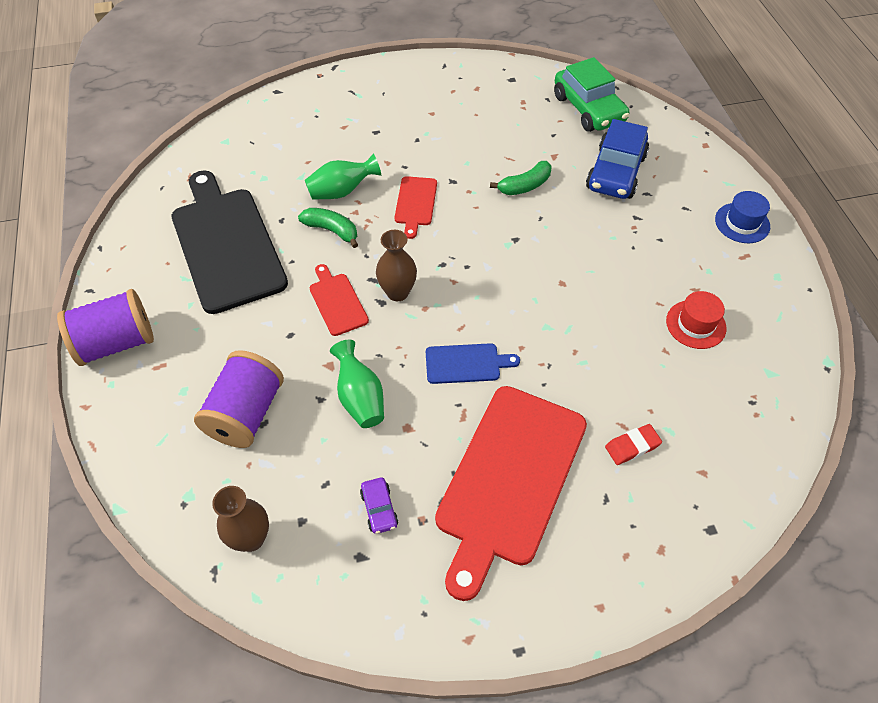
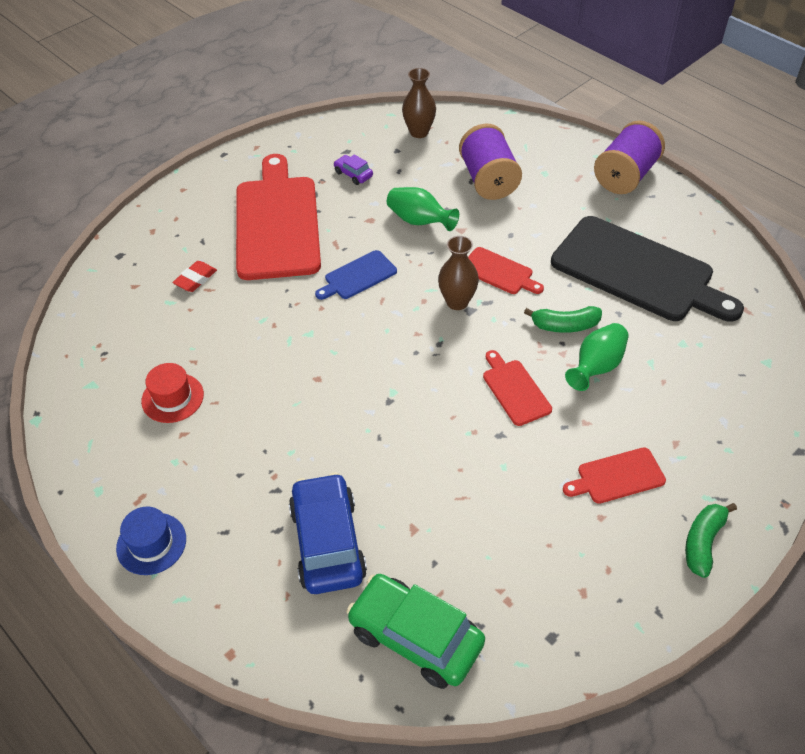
camera: 150 degrees right, 5 degrees down
(400, 126) = (617, 477): none -> red cutting board
(525, 186) = (420, 468): green banana -> green banana (703, 542)

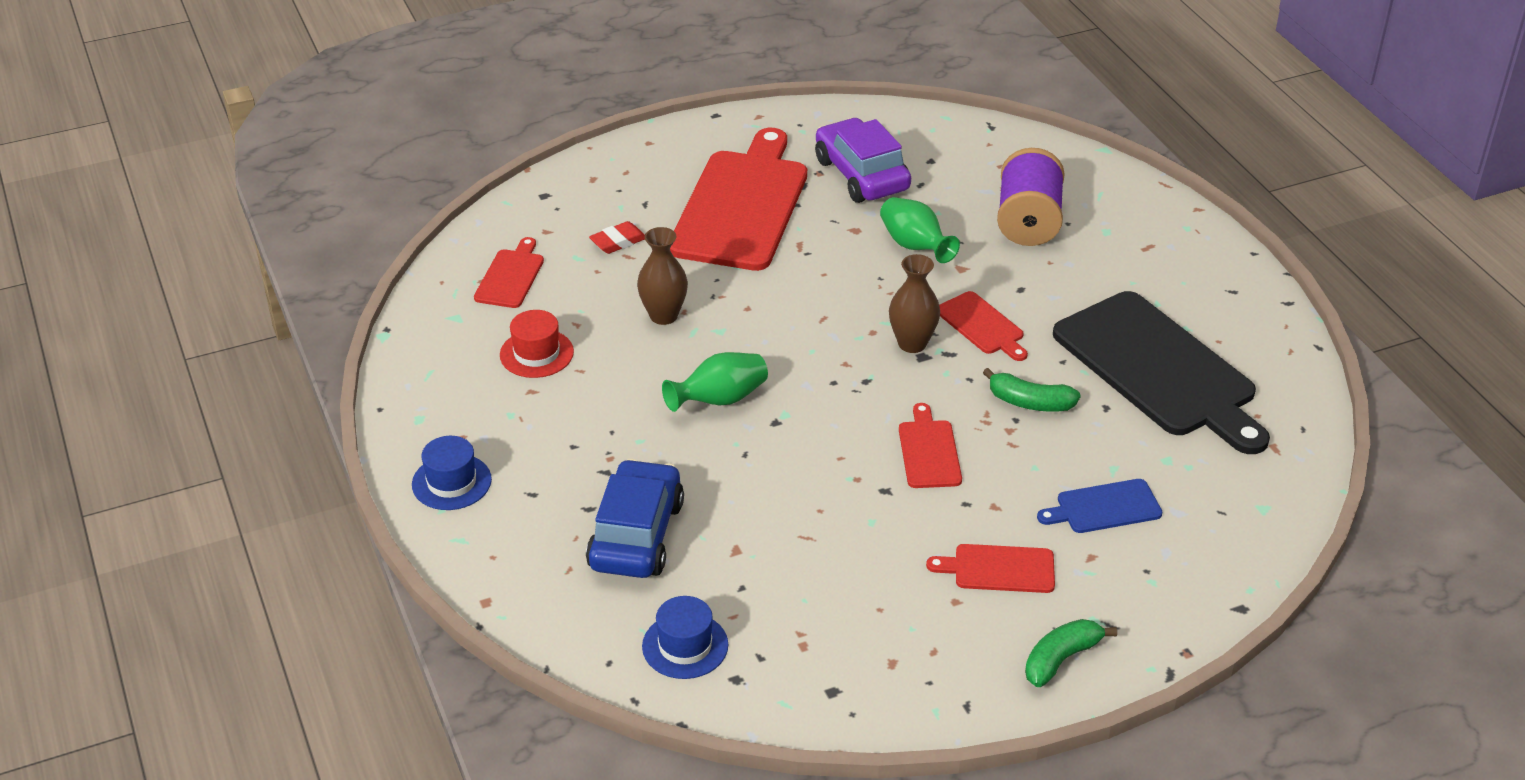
camera: 20 degrees right, 10 degrees down
(122, 334) = (510, 276): none -> red cutting board
(353, 174) = (862, 175): purple car -> purple car, size x2.18
(358, 276) = (808, 286): blue cutting board -> blue cutting board (1104, 507)
(415, 637) = (685, 646): green car -> blue hat
(419, 132) = (970, 146): brown vase -> brown vase (663, 316)
(596, 367) = (1042, 455): green vase -> green vase (719, 400)
(625, 176) = (1211, 260): purple spool -> none

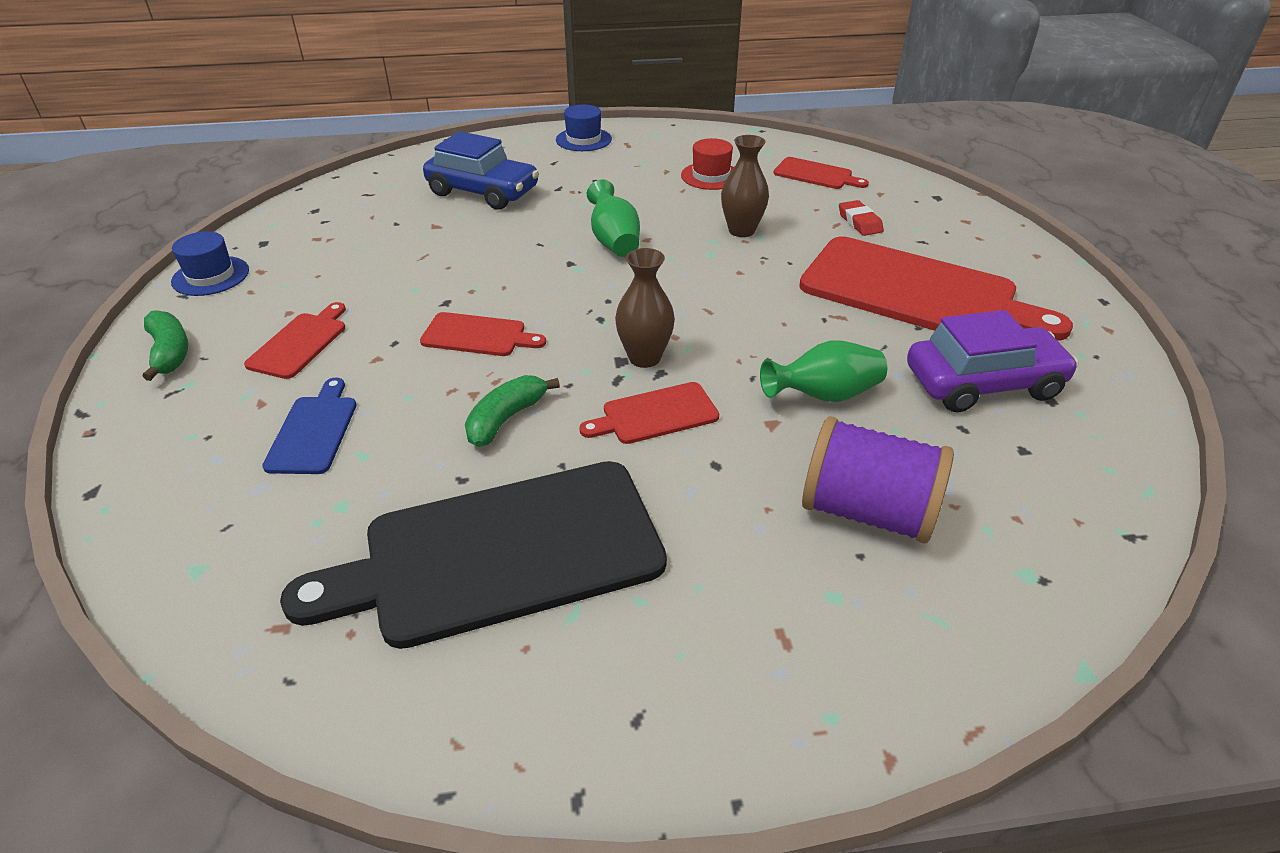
camera: 105 degrees right, 0 degrees up
(685, 646) = (362, 197): blue hat -> blue hat (210, 276)

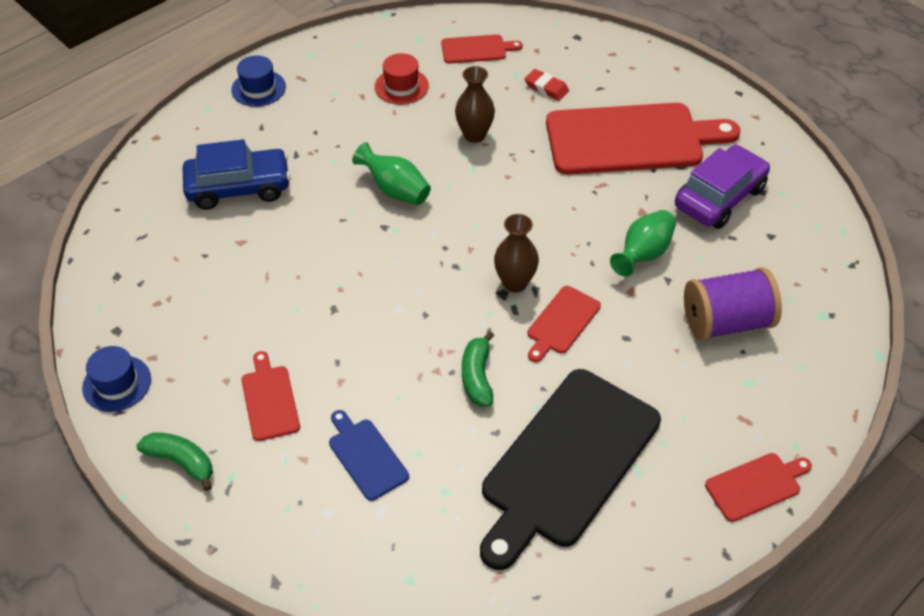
camera: 35 degrees left, 10 degrees up
(478, 335) = (389, 324): red cutting board -> red cutting board (756, 485)

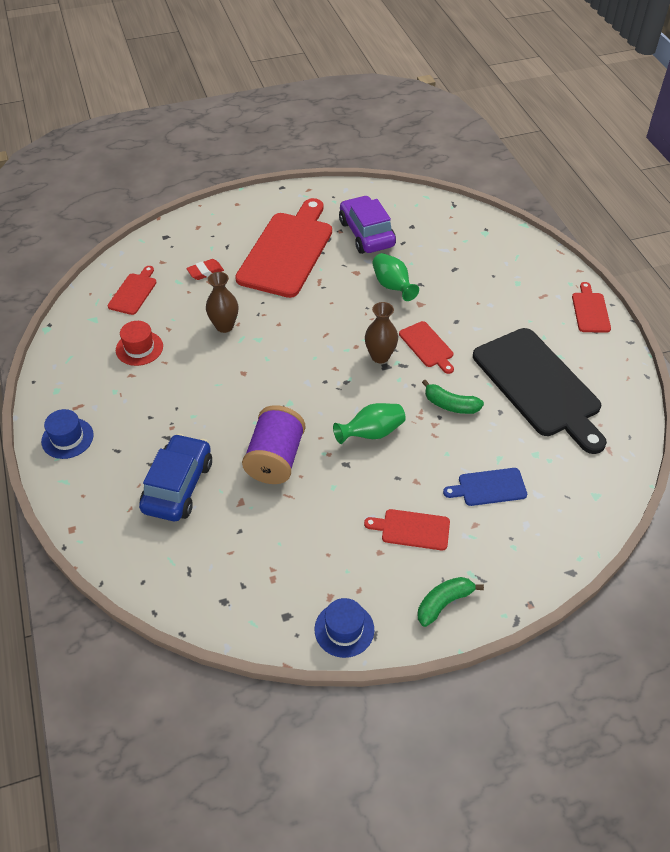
camera: 65 degrees left, 0 degrees up
(395, 190) = (249, 389): green vase -> green vase (371, 433)
(726, 322) = (468, 273): purple spool -> purple spool (275, 459)

